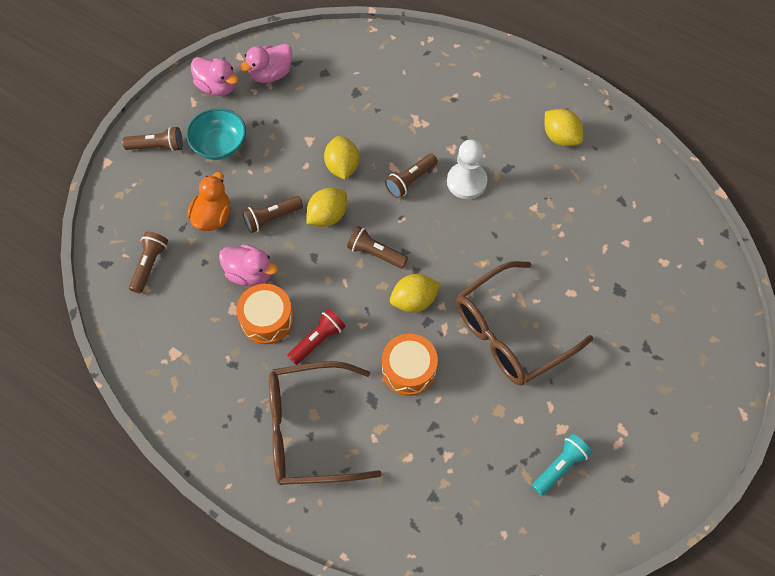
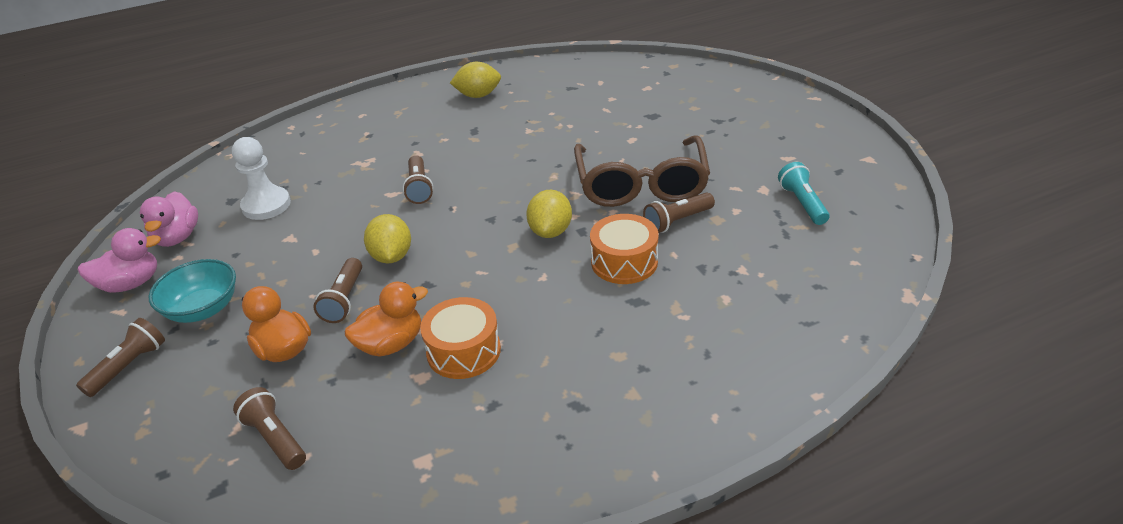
camera: 55 degrees left, 25 degrees down
(250, 273) = (391, 344): pink duck -> orange duck
(309, 430) = (635, 366): brown glasses -> none
(318, 340) = (529, 317): red flashlight -> none
(342, 167) = (349, 226): yellow lemon -> none
(375, 253) = (471, 238): brown flashlight -> brown flashlight (677, 221)
(466, 181) = (460, 156): white pawn -> white pawn (266, 205)

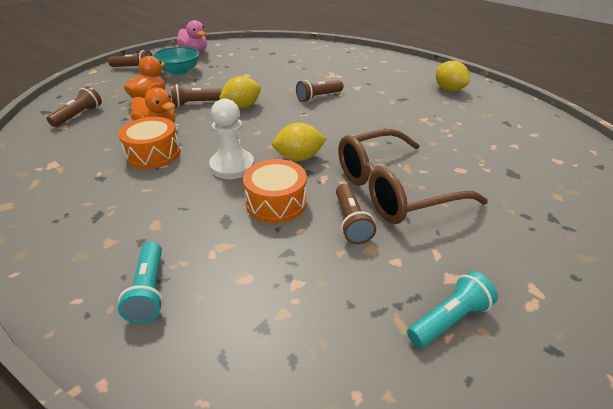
camera: 65 degrees right, 0 degrees up
(177, 237) = (234, 50): pink duck -> none
(266, 205) = (273, 61): white pawn -> white pawn (232, 166)
(677, 221) = (351, 222): brown flashlight -> brown flashlight turned 135 degrees counterclockwise
(719, 363) = (149, 291): none -> turquoise flashlight

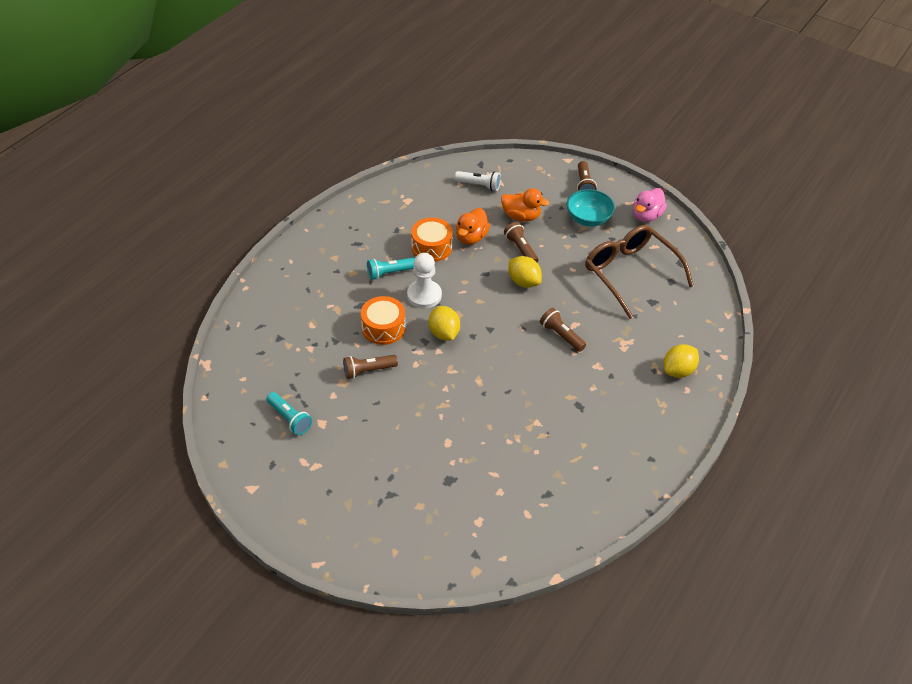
camera: 80 degrees right, 10 degrees up
(79, 115) = (479, 185): brown flashlight -> white flashlight
(149, 291) = (299, 286): turquoise flashlight -> turquoise flashlight (389, 273)
(393, 189) = (411, 395): brown glasses -> brown glasses (630, 273)
(448, 89) = (618, 451): yellow lemon -> yellow lemon (678, 371)

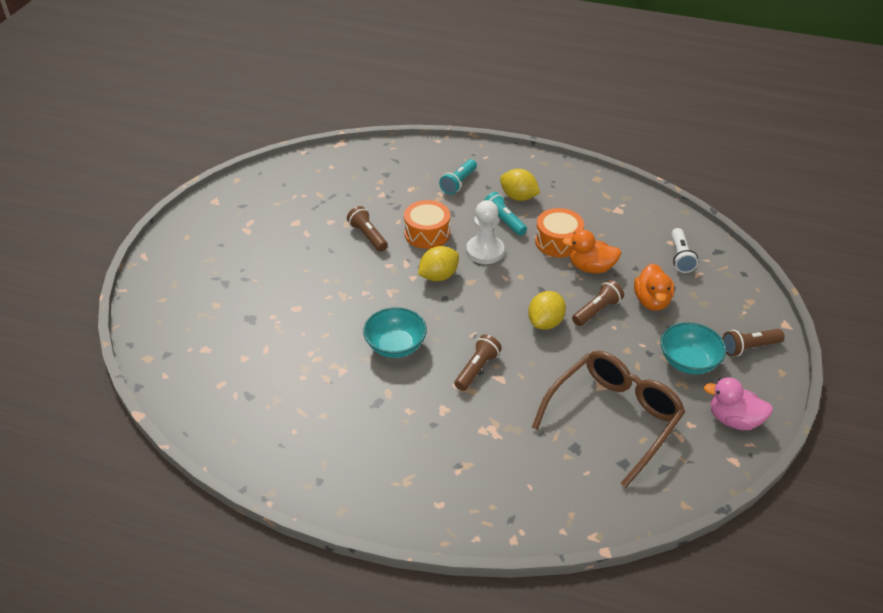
camera: 75 degrees right, 5 degrees down
(290, 419) = (295, 203): turquoise flashlight -> turquoise flashlight (458, 183)
(519, 380) = (395, 346): none -> turquoise bowl
(678, 371) = (467, 490): yellow lemon -> yellow lemon (518, 197)

